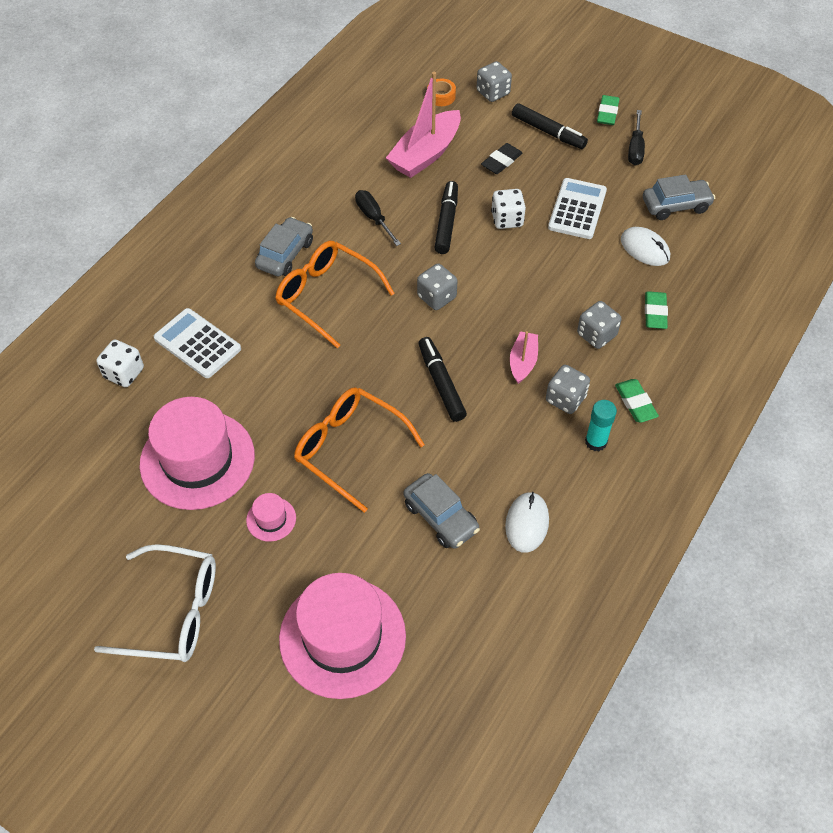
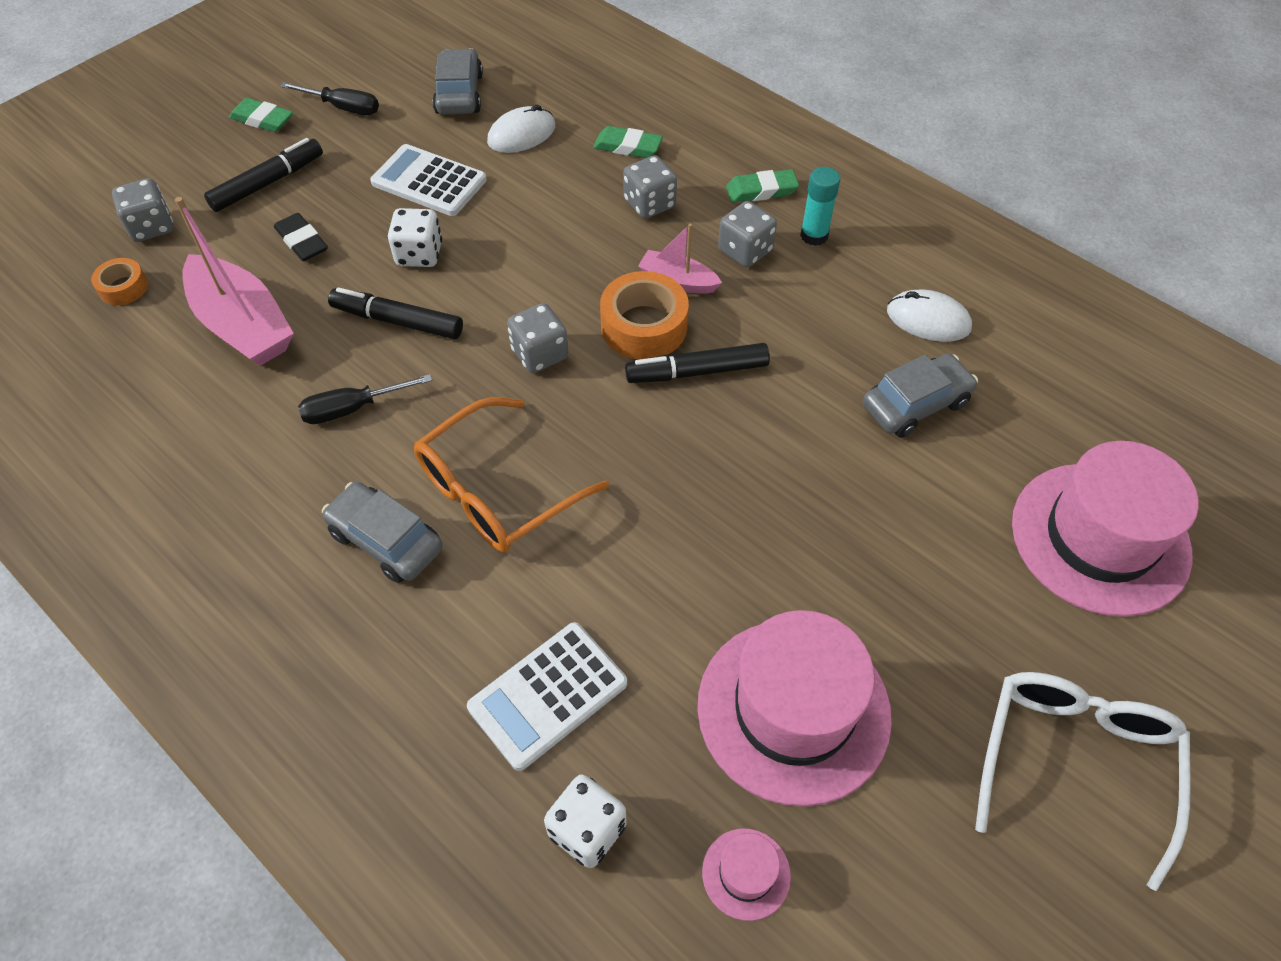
camera: 80 degrees left, 0 degrees up
(271, 519) = (911, 609): pink hat -> pink hat (746, 874)
(349, 449) = (795, 494): orange glasses -> none
(475, 348) = (644, 326): none -> orange tape

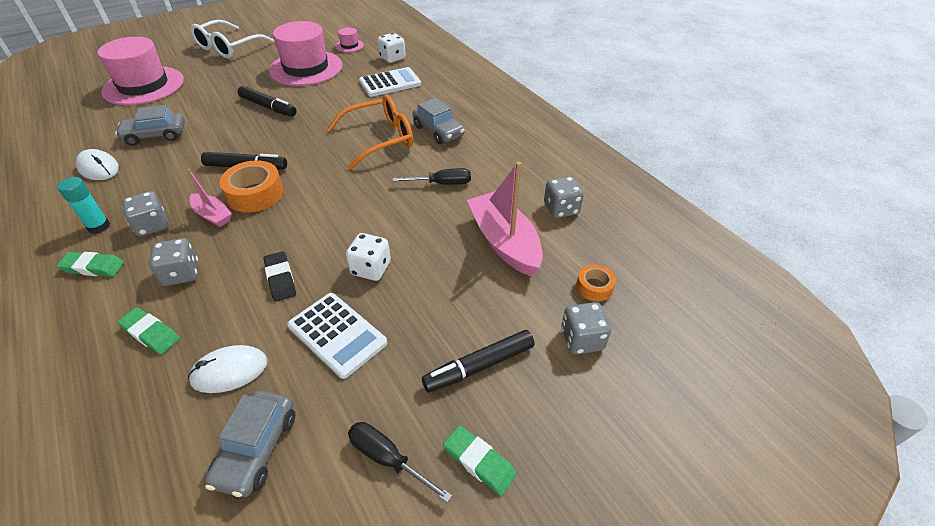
camera: 165 degrees left, 10 degrees down
(302, 241) = (456, 298): black eraser -> black eraser (280, 279)
(398, 321) = (401, 225): black marker -> black marker (268, 107)
(540, 354) = (325, 191): grey dice -> grey dice (561, 209)

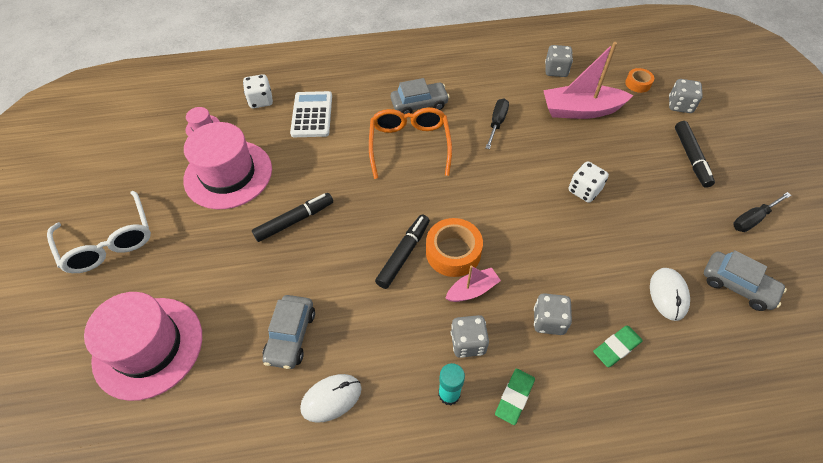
camera: 65 degrees left, 10 degrees up
(280, 279) = (578, 249): black eraser -> none
(337, 334) = (647, 224): white calculator -> none
(479, 461) = (759, 178): green eraser -> none

